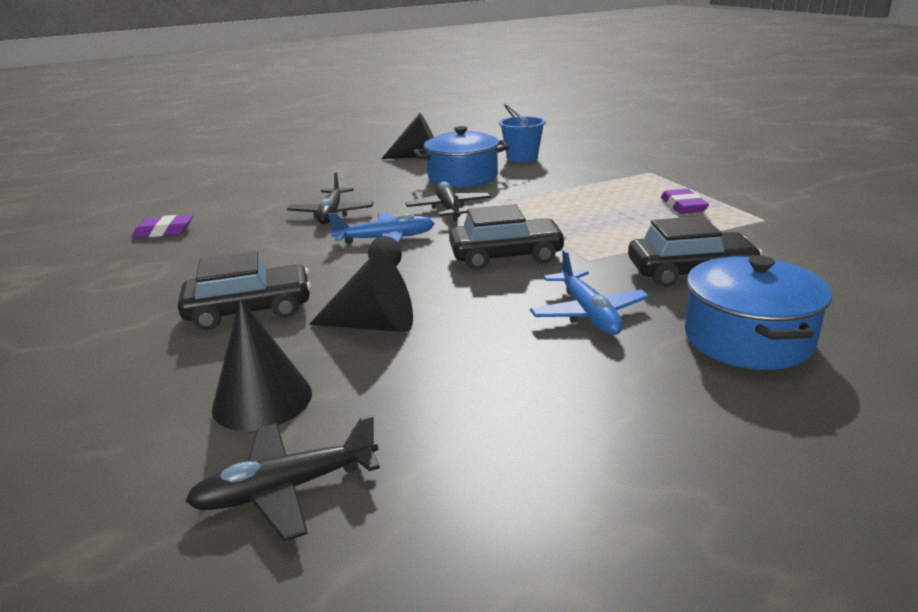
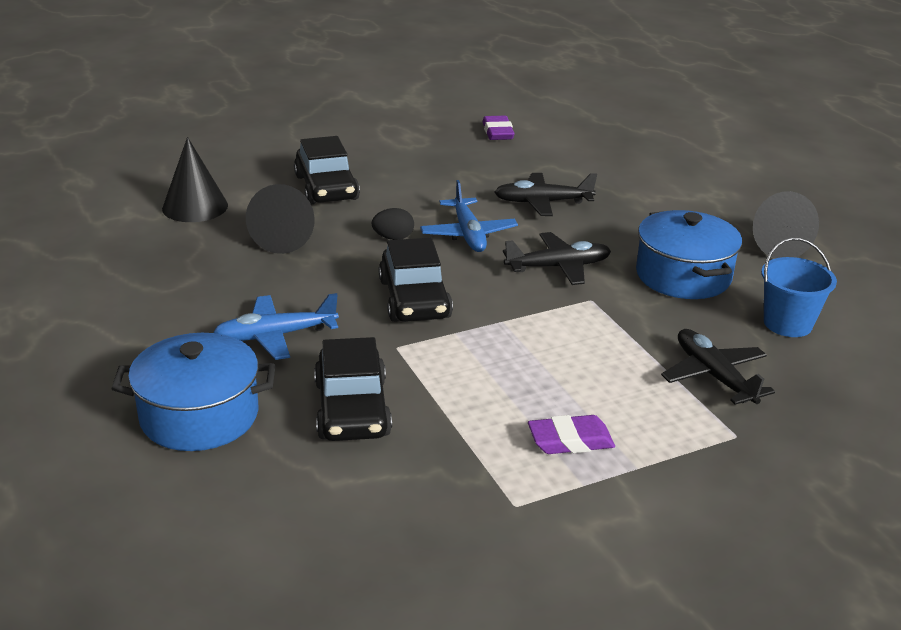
camera: 85 degrees right, 5 degrees up
(286, 489) = (101, 223): black plane -> black plane (714, 376)

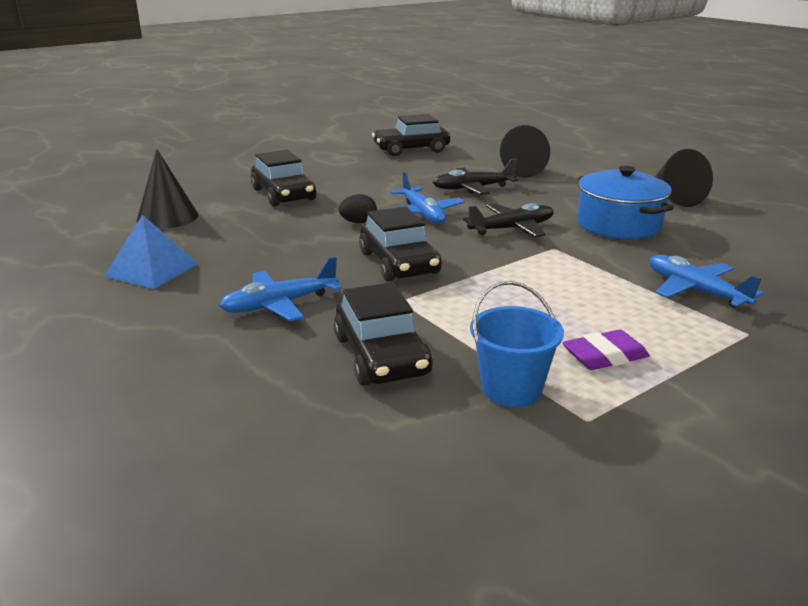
camera: 10 degrees left, 5 degrees down
(163, 276) = (152, 269): none -> blue pyramid
(199, 416) = (225, 381): blue pot -> none
(285, 238) = (260, 231): black cone -> black cone (519, 170)
(497, 132) = (411, 149): purple eraser -> black car
(714, 376) = (695, 290): black plane -> blue plane
(787, 324) = (726, 248): blue bucket -> blue bucket (511, 389)

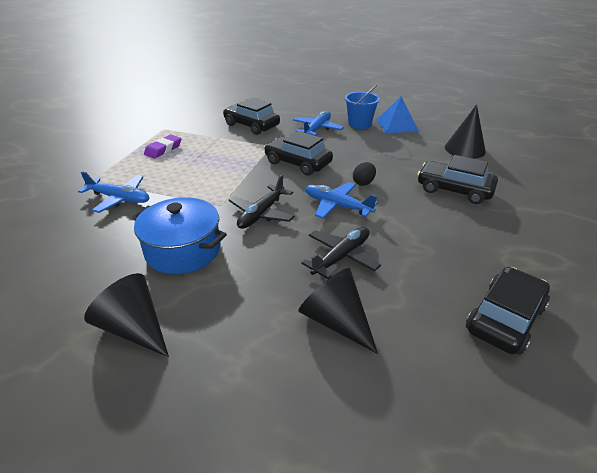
camera: 145 degrees right, 10 degrees up
(511, 389) = (195, 129): blue bucket -> blue bucket (359, 124)

